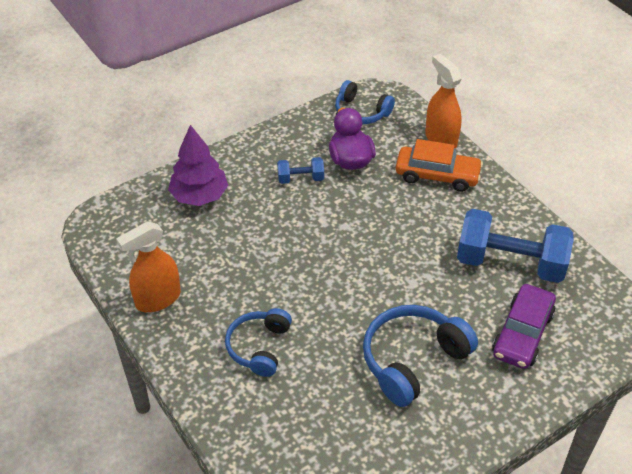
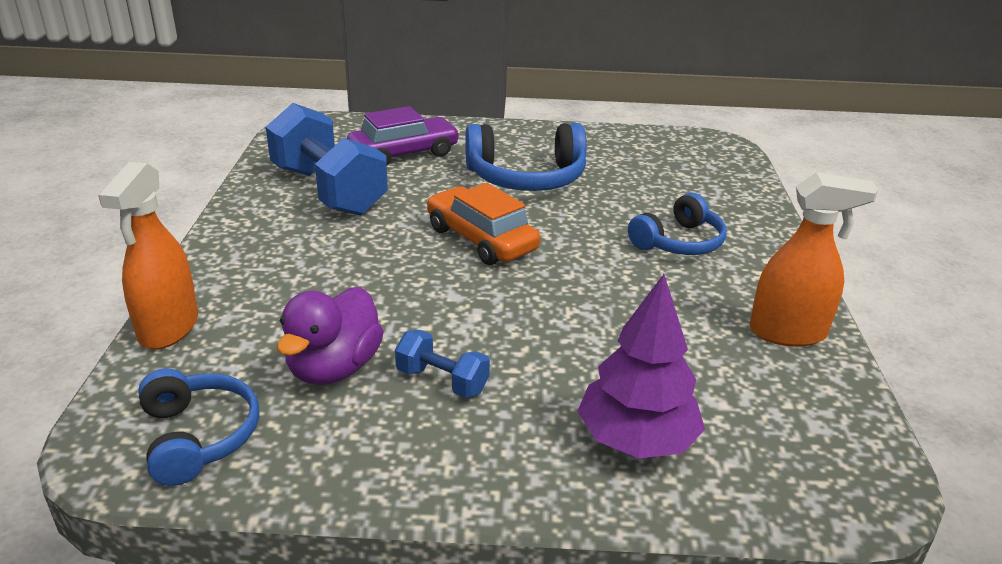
camera: 145 degrees left, 15 degrees down
(437, 175) = (256, 290): orange car -> orange car (481, 239)

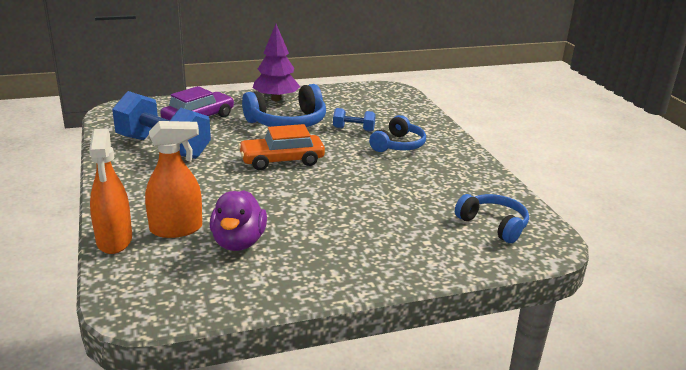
camera: 20 degrees left, 5 degrees down
(199, 436) = (180, 291): blue headphones -> blue headphones (493, 225)
(442, 381) = (307, 237): blue dumbbell -> blue dumbbell (353, 129)
(481, 239) = (282, 160): orange car -> orange car turned 45 degrees counterclockwise
(636, 439) = (430, 244): purple tree -> purple tree (276, 99)
(788, 333) = (479, 181): orange spray bottle -> orange spray bottle (176, 229)

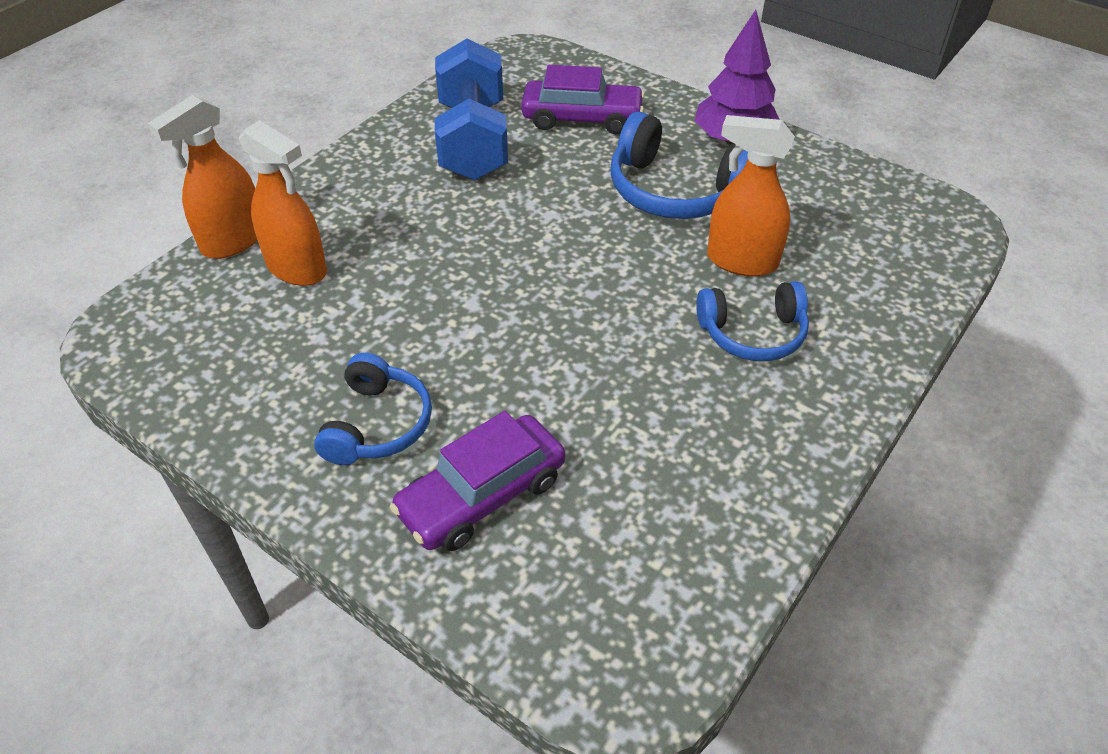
camera: 55 degrees right, 20 degrees up
(238, 242) = (313, 333): purple duck -> none
(282, 160) = (556, 250): orange car -> none
(353, 129) = (741, 261): blue dumbbell -> orange spray bottle
(414, 238) = (482, 495): none -> purple car
(493, 225) = (616, 575): blue headphones -> blue headphones (378, 424)

